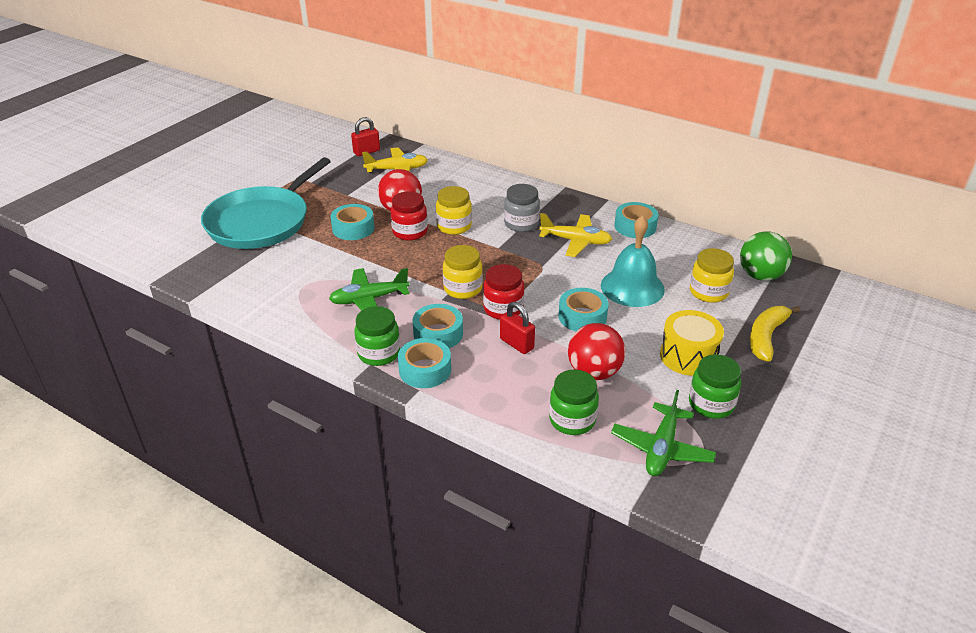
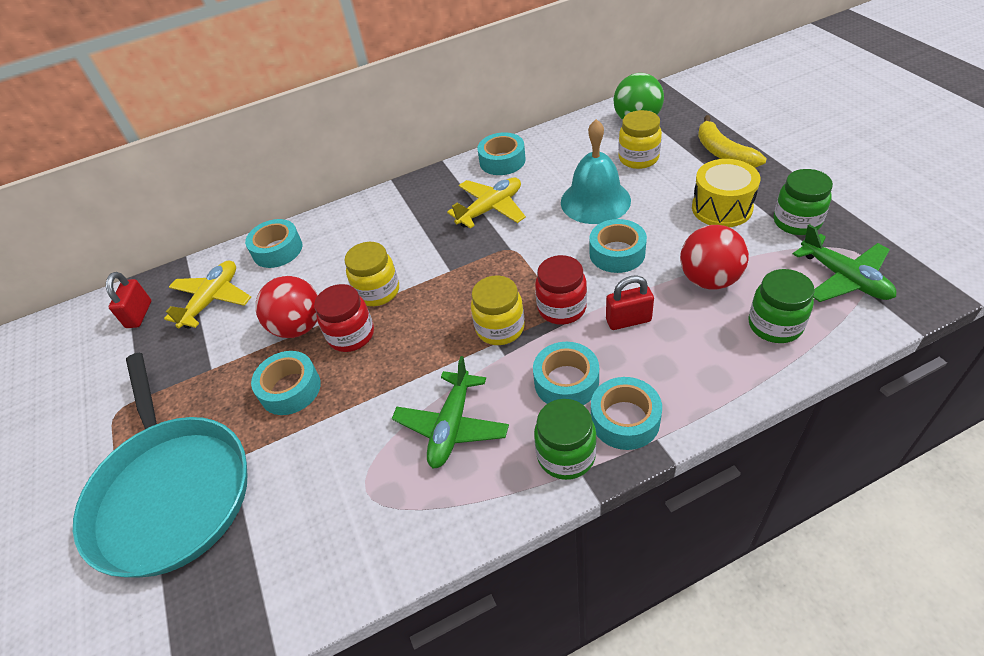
camera: 50 degrees left, 10 degrees up
(457, 173) = (277, 250): none -> turquoise tape
(521, 224) = (424, 236): grey jar -> none

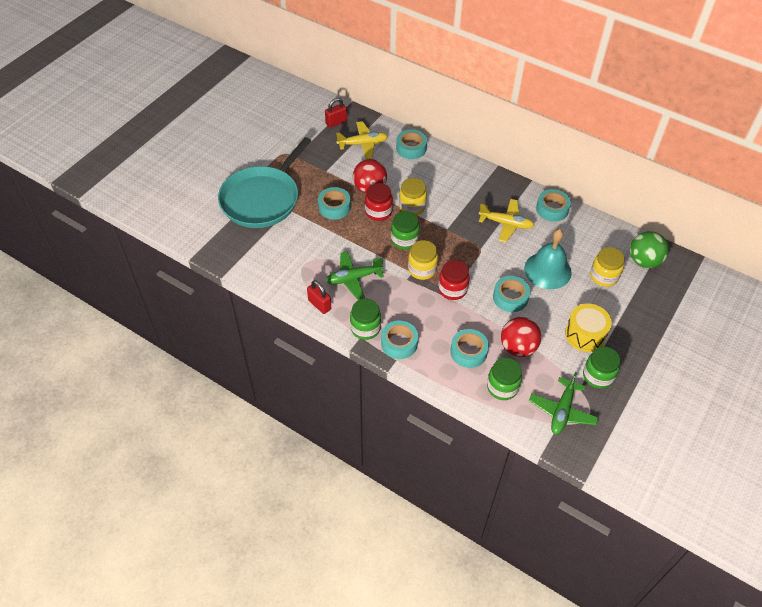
camera: 50 degrees right, 5 degrees up
(430, 326) = (404, 240): none -> green jar
(566, 382) = (406, 311): turquoise tape -> turquoise tape (468, 352)
(628, 320) = (463, 321): red padlock -> red padlock (319, 305)
(723, 153) = (642, 319): yellow banana -> none

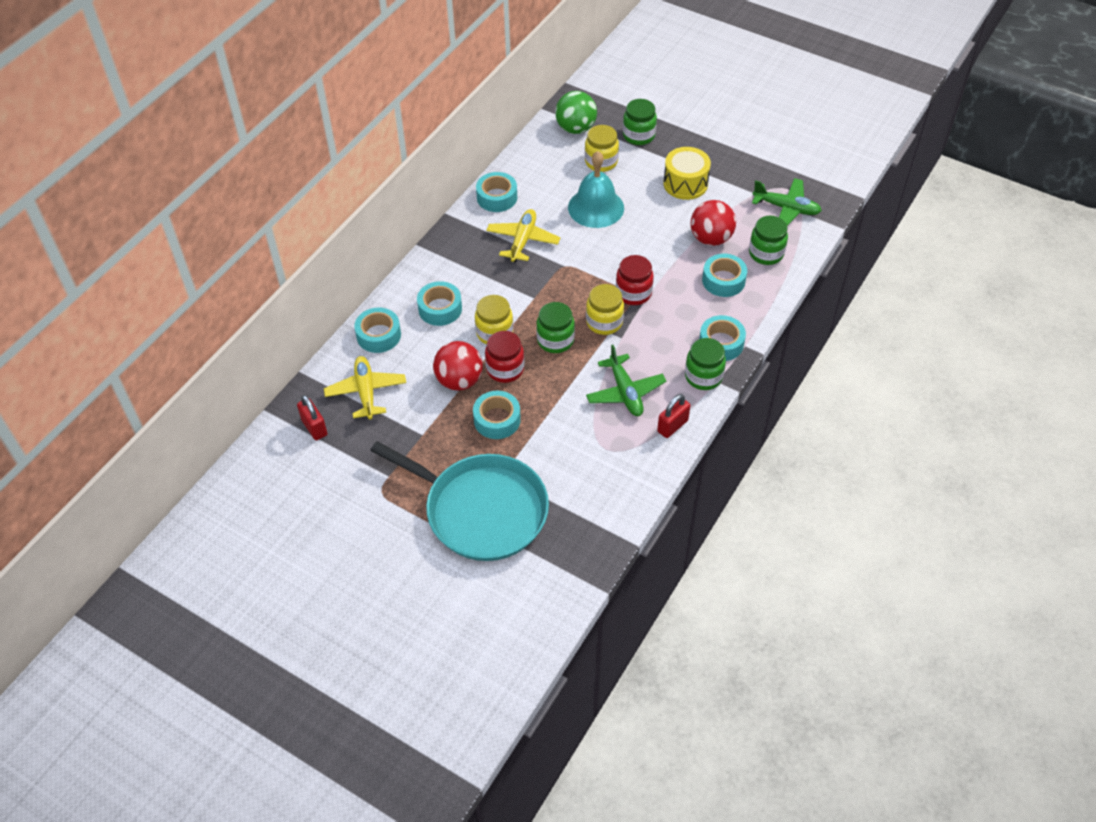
camera: 90 degrees left, 0 degrees up
(510, 297) = (640, 242): turquoise tape -> turquoise tape (440, 309)
(598, 376) = (738, 178): green jar -> green jar (638, 135)

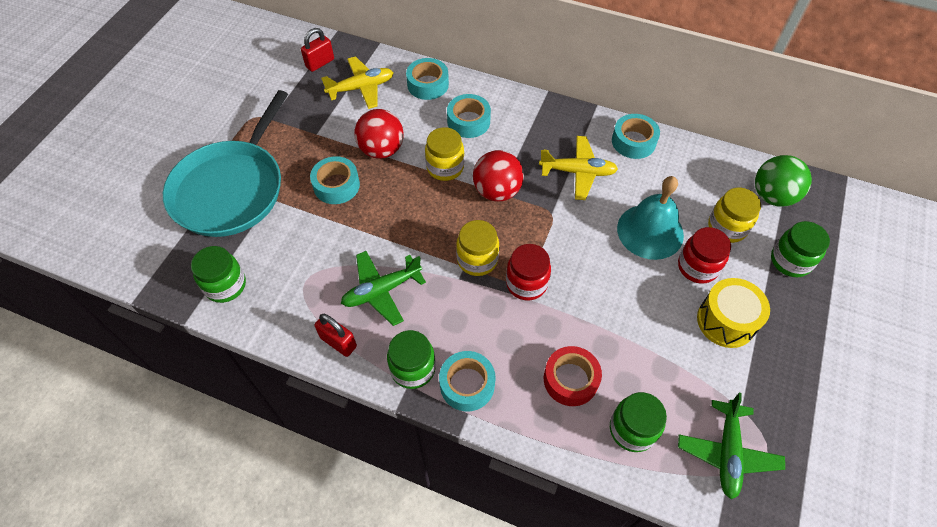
camera: 80 degrees right, 5 degrees up
(505, 369) = (400, 182): red jar -> red jar (697, 267)
(555, 340) = (444, 219): green jar -> green jar (225, 285)
(711, 238) = (639, 359): red ball -> red ball (497, 191)
(723, 280) = (570, 379): turquoise tape -> red tape

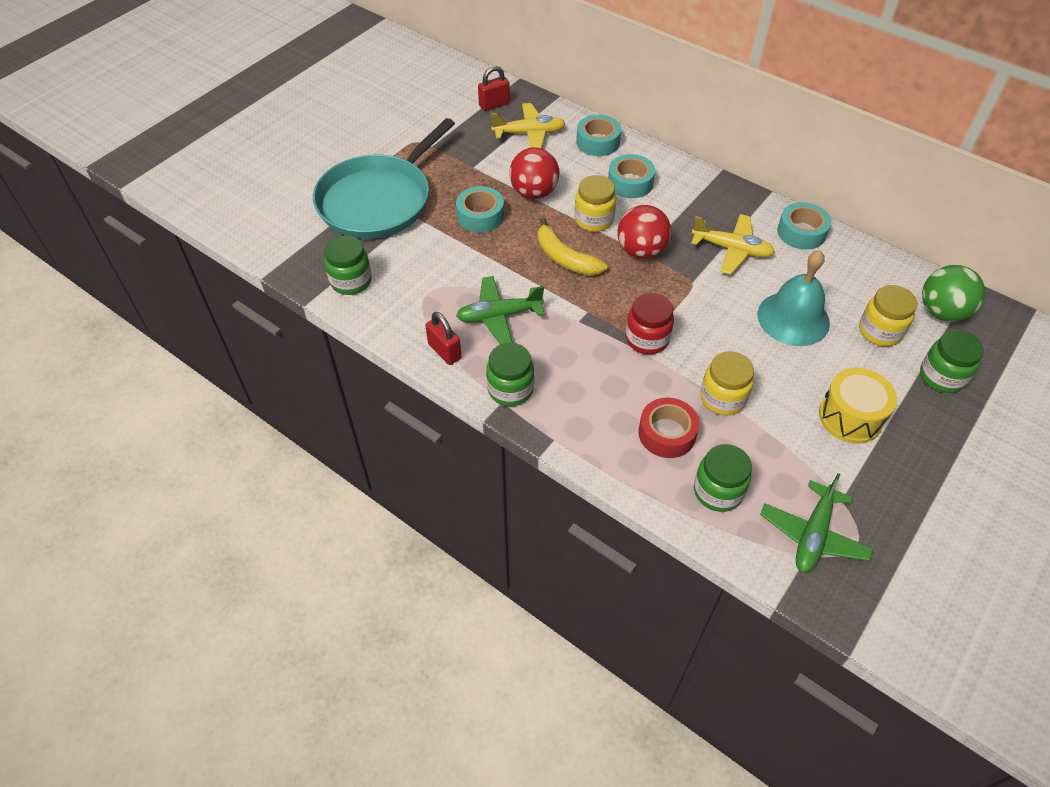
camera: 15 degrees right, 5 degrees down
(428, 214) = (565, 258): none -> yellow banana
(467, 384) = (560, 414): turquoise tape -> none
(477, 260) = (602, 308): yellow jar -> yellow jar (722, 398)
(697, 267) = (835, 361): red jar -> none

